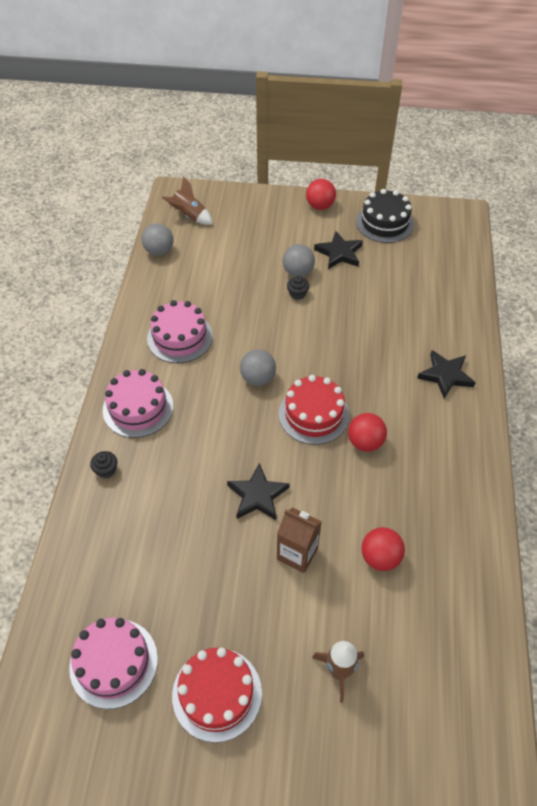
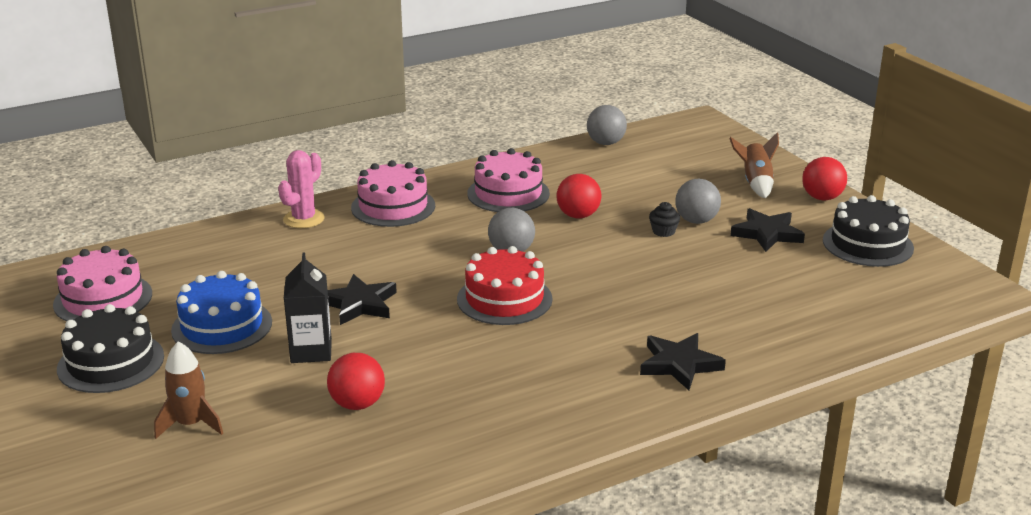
camera: 55 degrees right, 25 degrees down
(106, 470) = (304, 219): black cupcake -> pink cactus
(189, 216) = (679, 139): brown rocket -> brown rocket (755, 183)
(217, 694) = (111, 362): red cake -> black cake
(221, 594) = (222, 326): none -> blue cake
(297, 553) = (311, 351): brown carton -> black carton
(365, 442) = (505, 343): red ball -> red ball (578, 215)

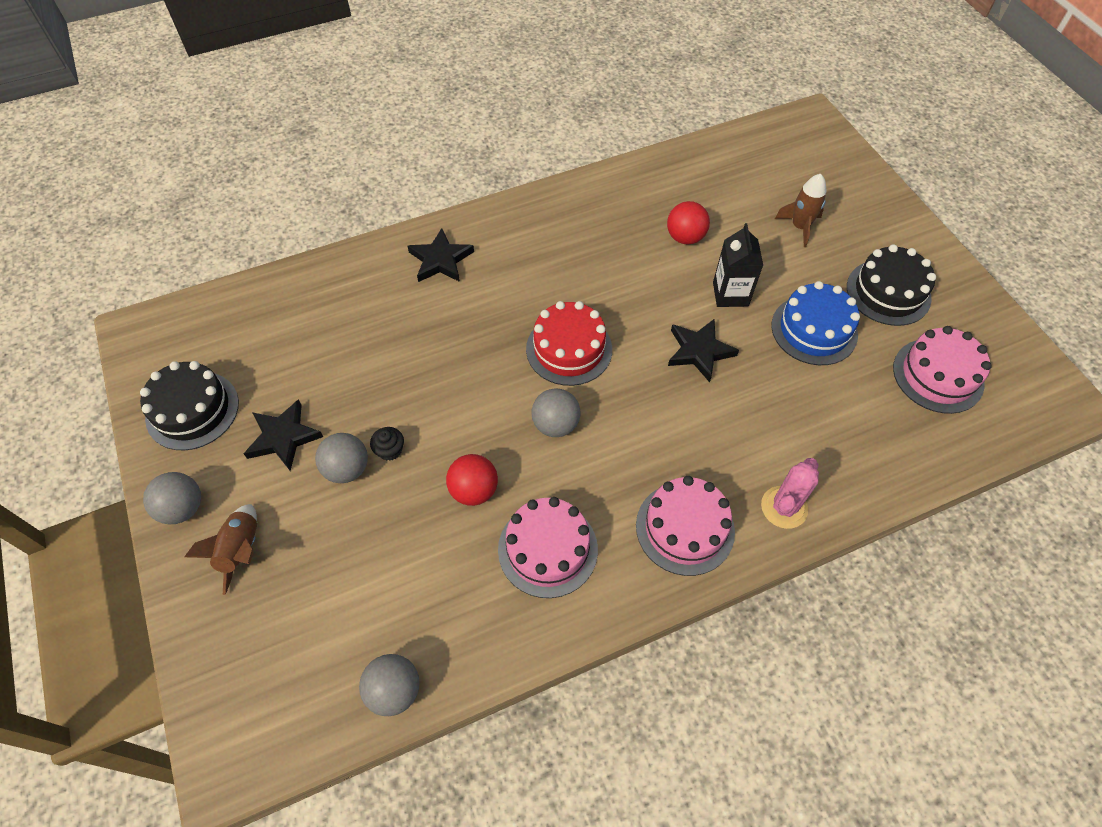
camera: 175 degrees left, 30 degrees up
(822, 198) = (183, 508): red ball -> grey ball

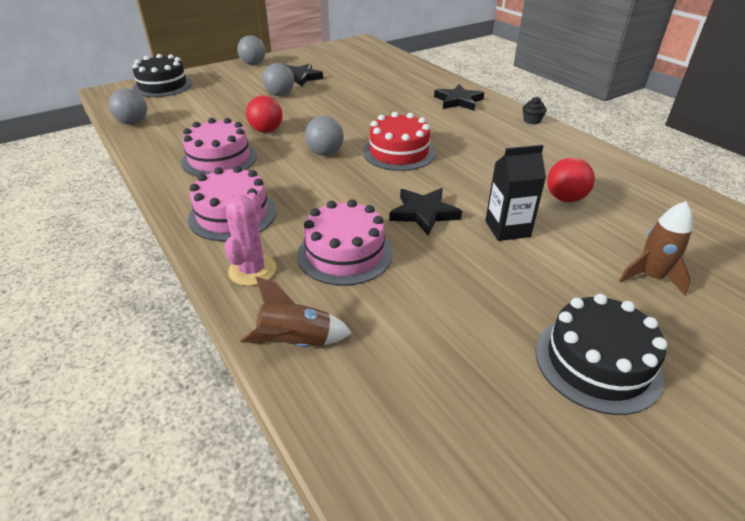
camera: 80 degrees right, 20 degrees down
(192, 410) = (313, 57): black cake -> black cake (163, 86)
(241, 550) = (227, 78): brown rocket -> brown rocket (295, 342)
(390, 450) = (295, 104): black cupcake -> black cupcake (532, 120)
(784, 507) = (252, 270): pink cactus -> pink cactus turned 75 degrees clockwise
(814, 330) = (490, 290): blue cake -> none
(938, 375) = (470, 415): pink cake -> pink cake (345, 253)

